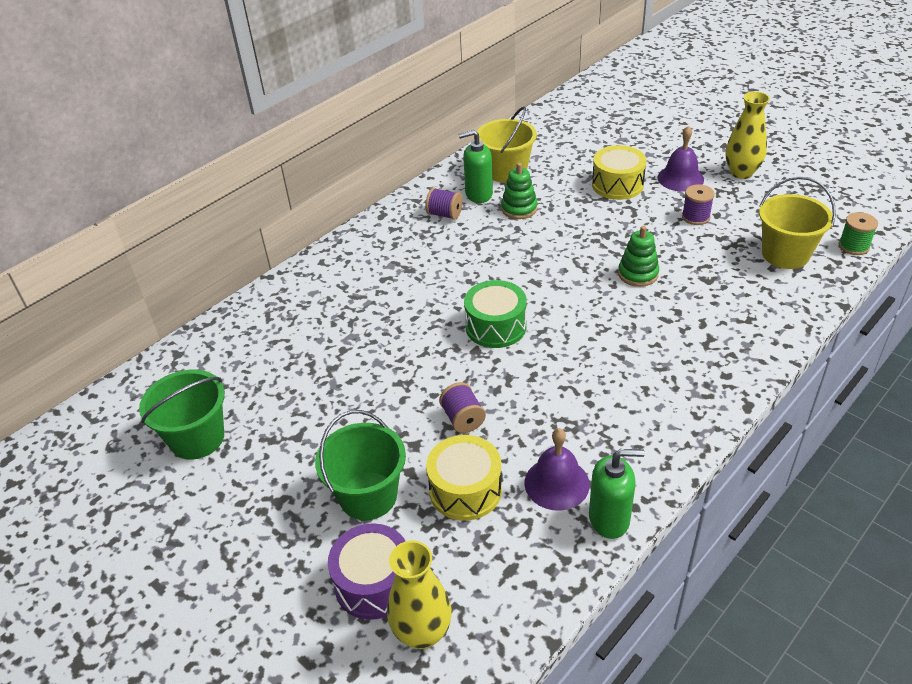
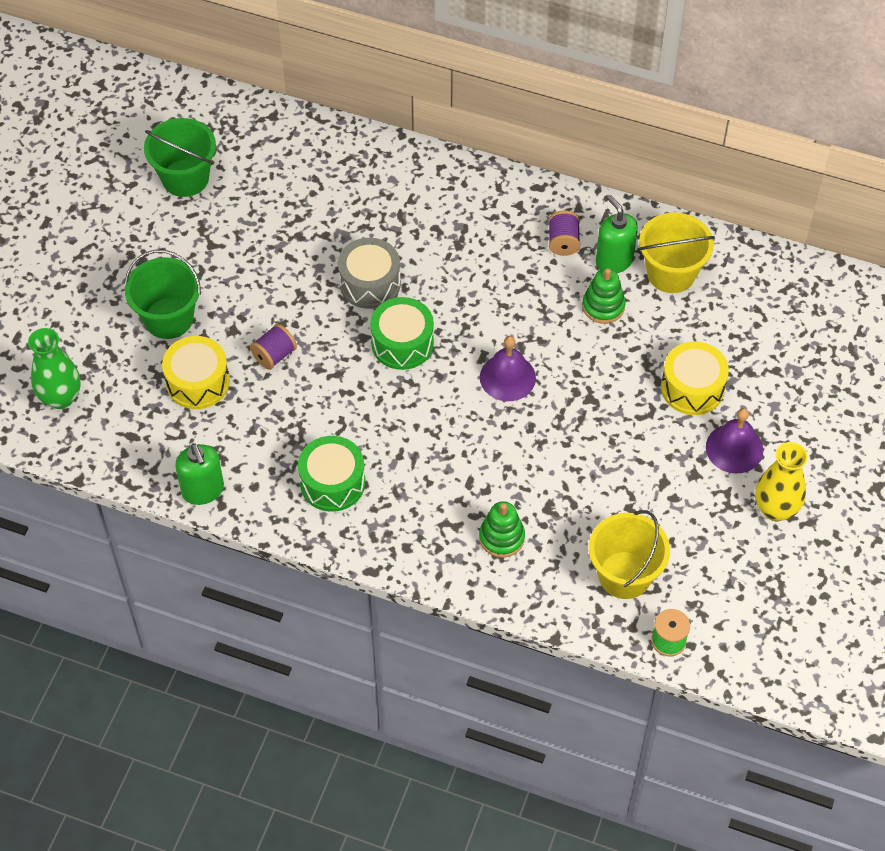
camera: 65 degrees right, 15 degrees up
(374, 583) = (91, 353): purple drum -> none
(417, 332) = (370, 283): none -> grey drum
(422, 632) = (61, 397): yellow vase -> green vase
(556, 483) = (227, 444): purple bell -> purple bell (507, 377)
(635, 410) = (332, 483): none -> green drum
(638, 274) = (532, 443): green stacking toy -> green stacking toy (501, 537)
(695, 217) = (660, 477): purple spool -> none

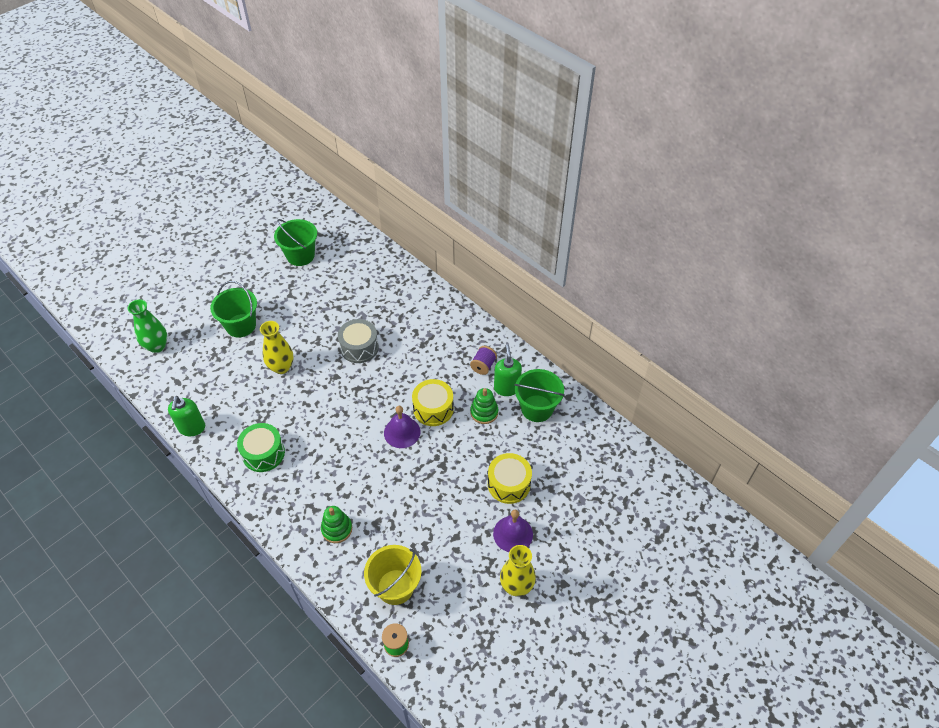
camera: 25 degrees right, 5 degrees down
(198, 382) = (231, 366): yellow drum -> yellow drum (433, 409)
(274, 355) = (281, 367): purple spool -> yellow vase
(402, 343) = (355, 388): green drum -> none
(671, 273) = (537, 408): yellow bucket -> green bucket

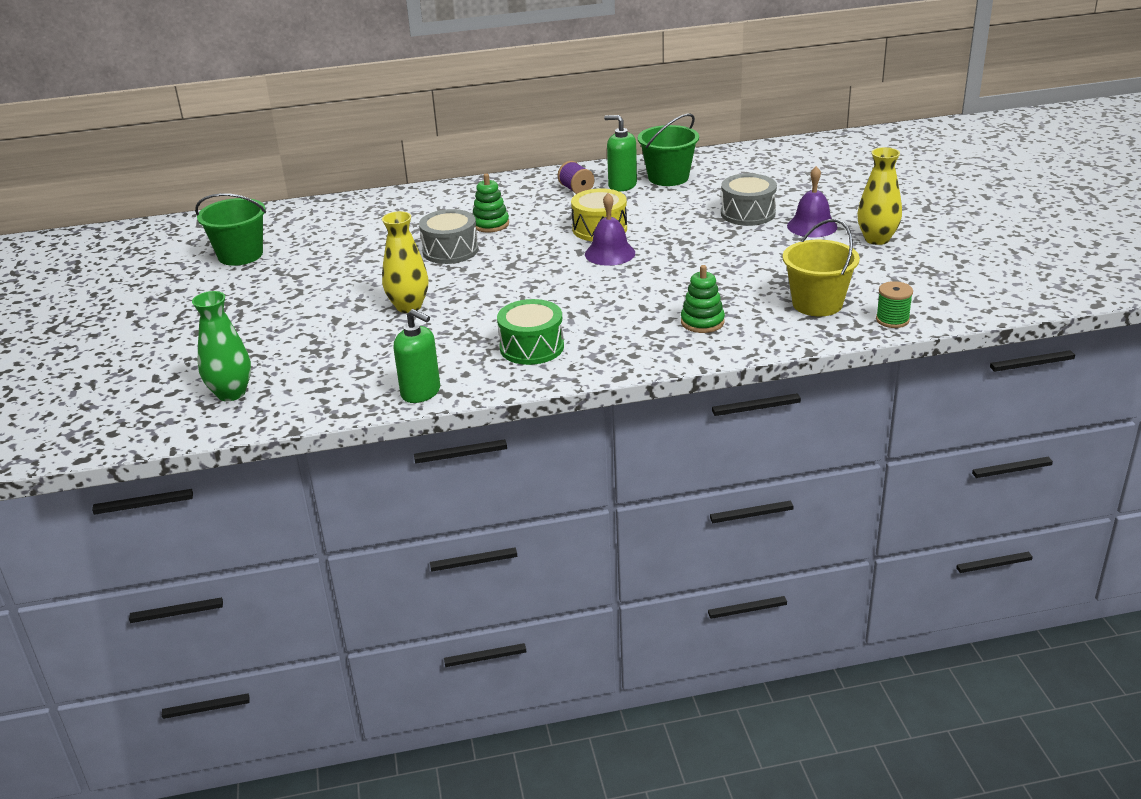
camera: 55 degrees left, 20 degrees down
(241, 325) = (294, 320): green bucket -> none
(484, 412) = (639, 204): green stacking toy -> green stacking toy (490, 224)
(509, 484) = (748, 213): yellow drum -> grey drum

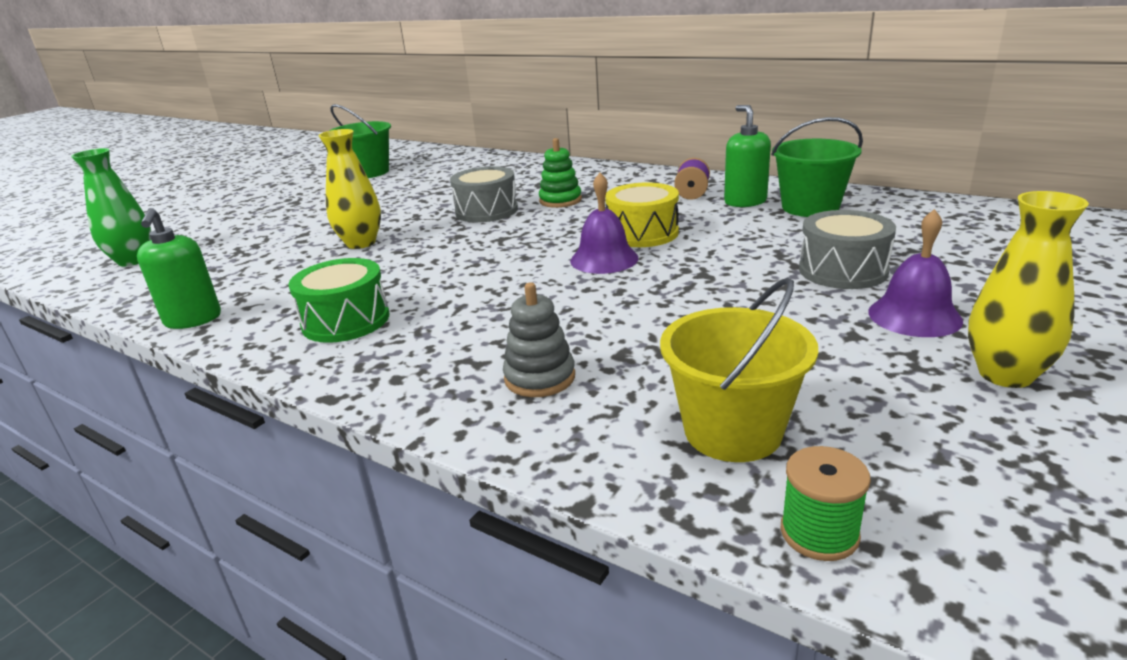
camera: 45 degrees right, 5 degrees down
(702, 322) = (539, 378): green stacking toy -> grey stacking toy

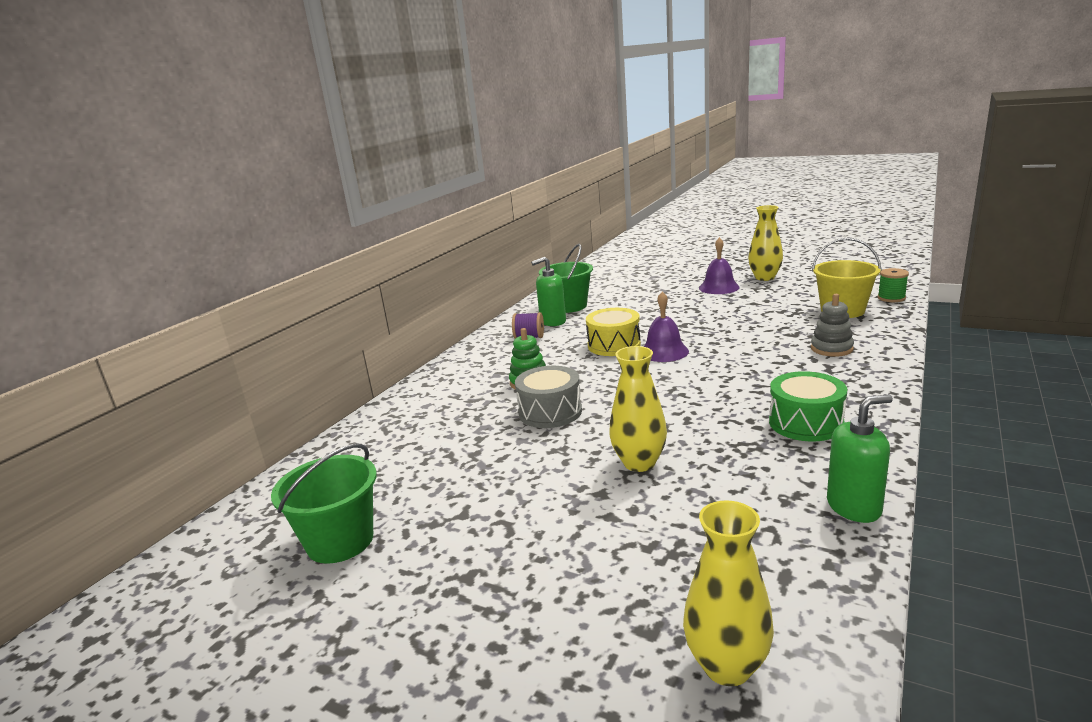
camera: 95 degrees left, 5 degrees down
(133, 260) = (727, 666): green vase -> yellow vase
(842, 270) = (670, 298): grey drum -> none

